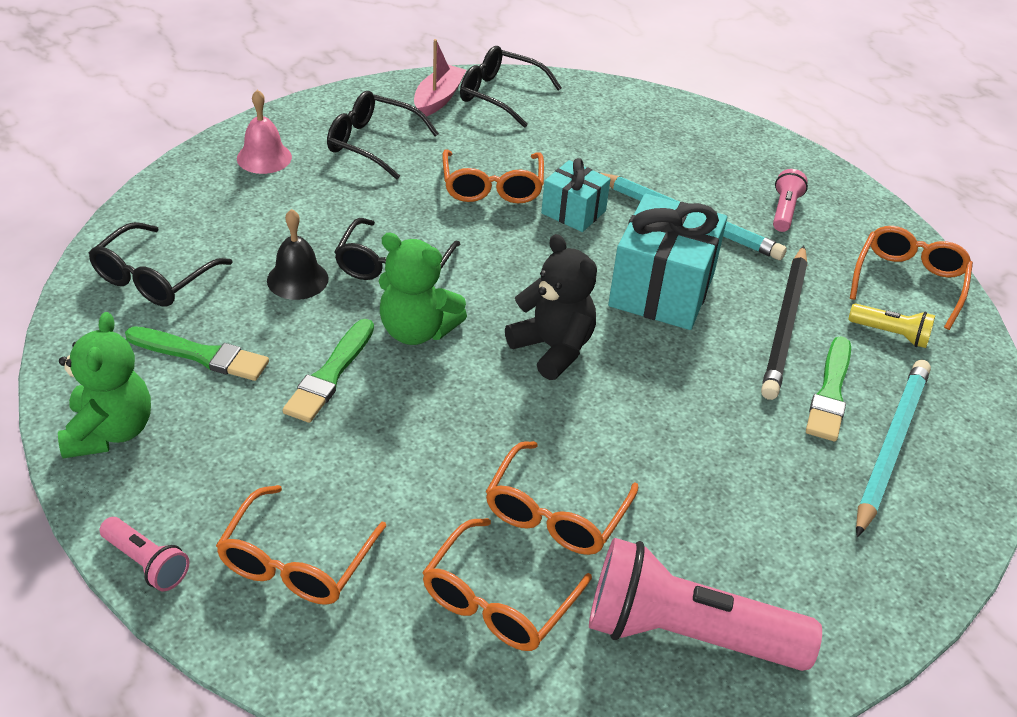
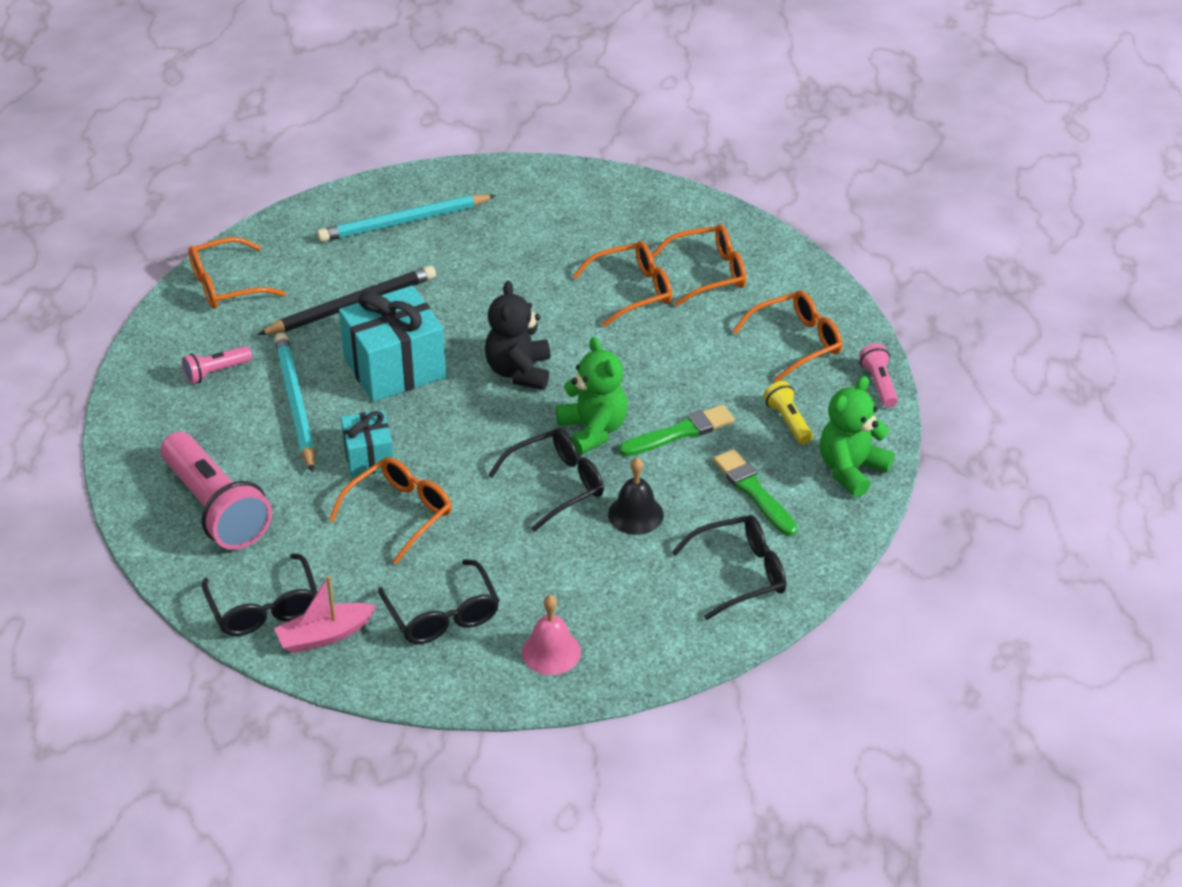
camera: 135 degrees left, 0 degrees up
(686, 634) = (632, 215): pink flashlight -> pink flashlight (216, 508)
(830, 393) = (391, 260): green brush -> none
(890, 334) = (297, 266): yellow flashlight -> yellow flashlight (788, 421)

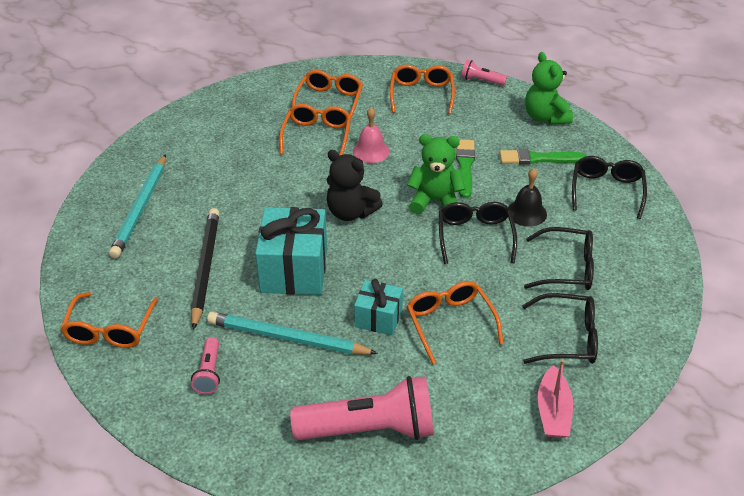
camera: 60 degrees left, 0 degrees up
(264, 608) = (503, 438): black glasses -> black glasses (567, 268)
(551, 652) = (632, 297): pink bell -> pink bell (371, 151)
(788, 421) = (487, 123): yellow flashlight -> none

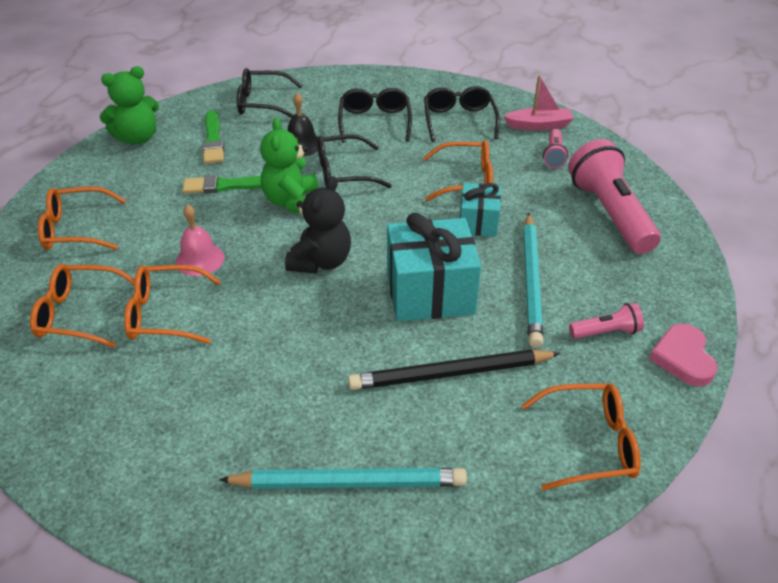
camera: 100 degrees left, 0 degrees up
(159, 417) = (683, 358): none -> pink heart
(450, 323) = (466, 180): orange glasses -> orange glasses turned 150 degrees counterclockwise
(481, 81) = (54, 184): pink flashlight -> pink flashlight (554, 156)

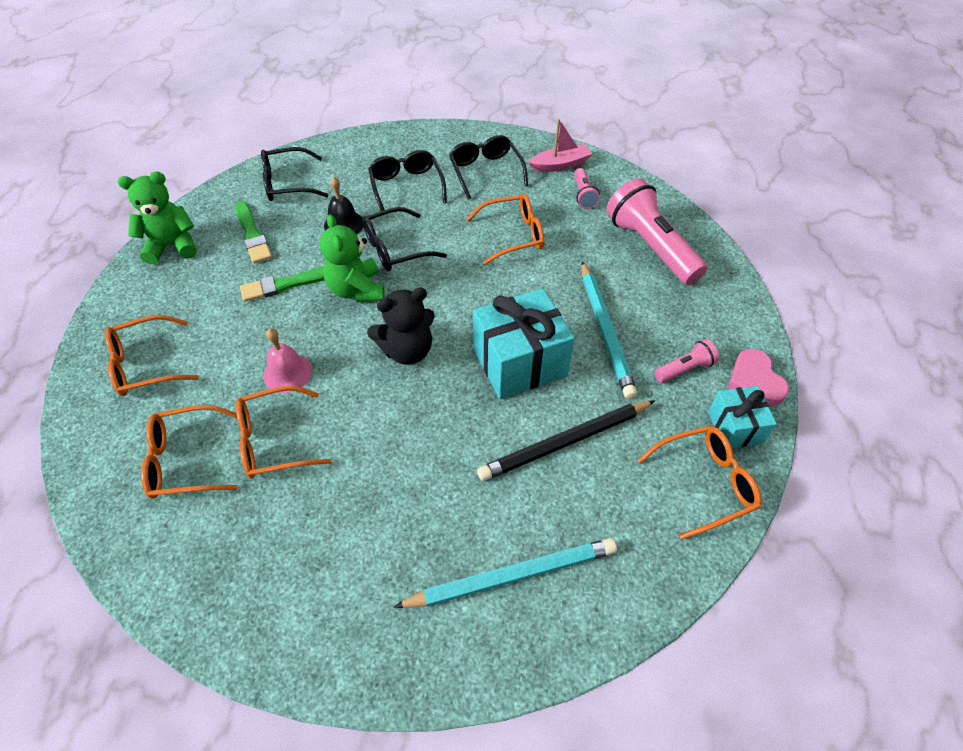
camera: 15 degrees left, 10 degrees up
(138, 138) = (172, 246): green teddy bear -> green teddy bear turned 150 degrees counterclockwise
(321, 262) = (407, 350): black teddy bear -> black teddy bear turned 60 degrees clockwise
(478, 222) = (539, 279): turquoise gift -> turquoise gift (734, 427)

